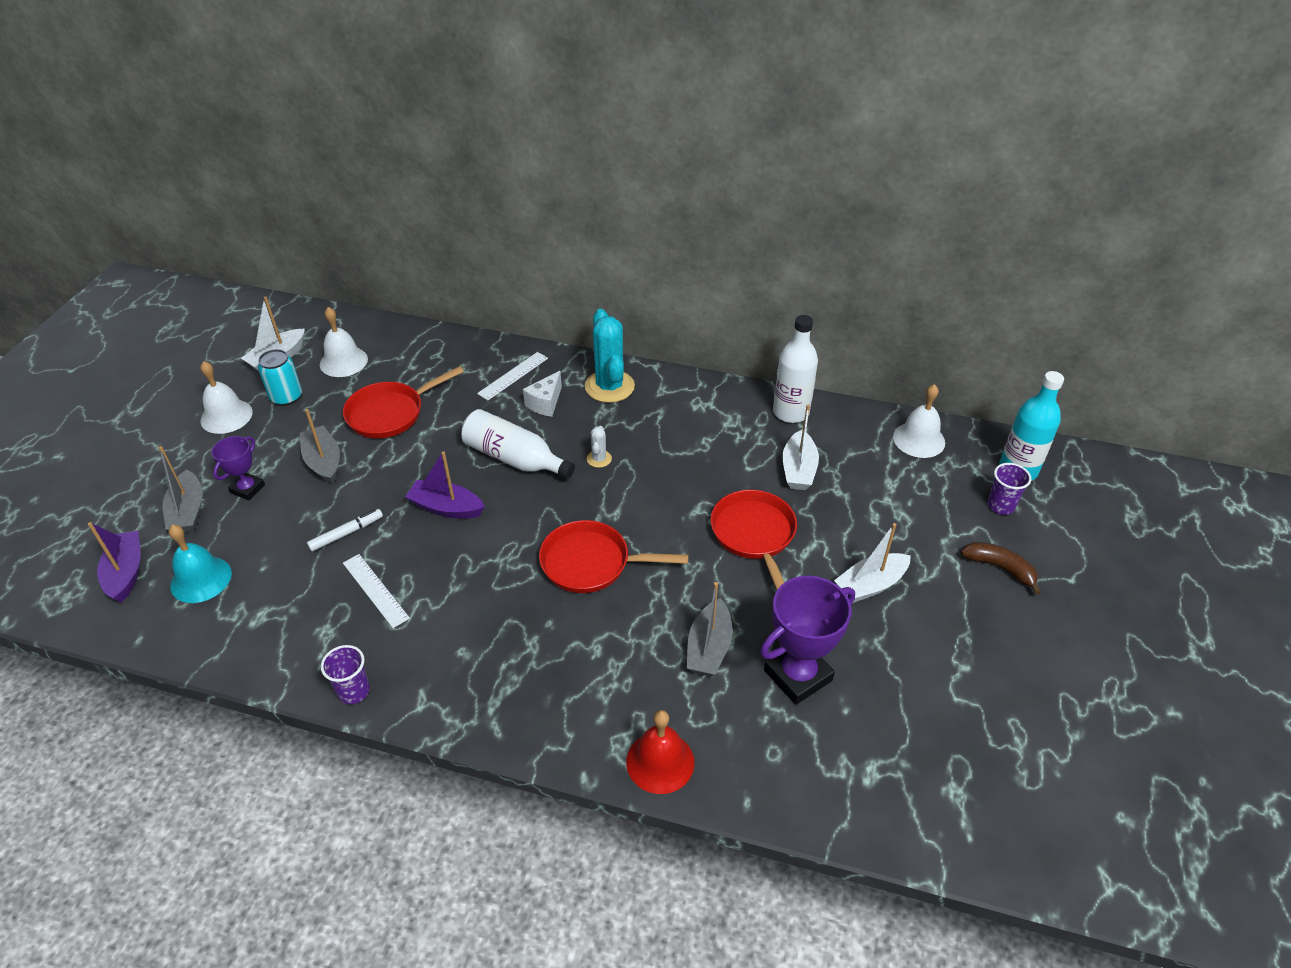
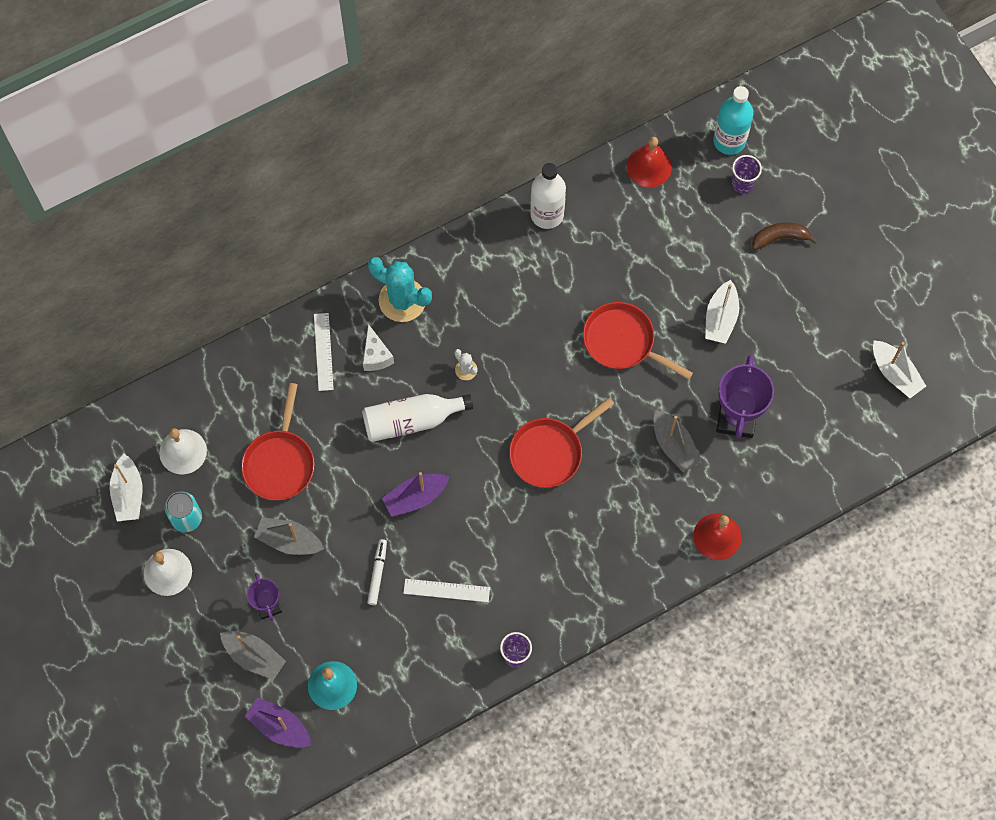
camera: 45 degrees left, 25 degrees up
(798, 469) = (599, 263): white boat -> white boat (895, 373)
(919, 439) = (649, 166): white bell -> red bell

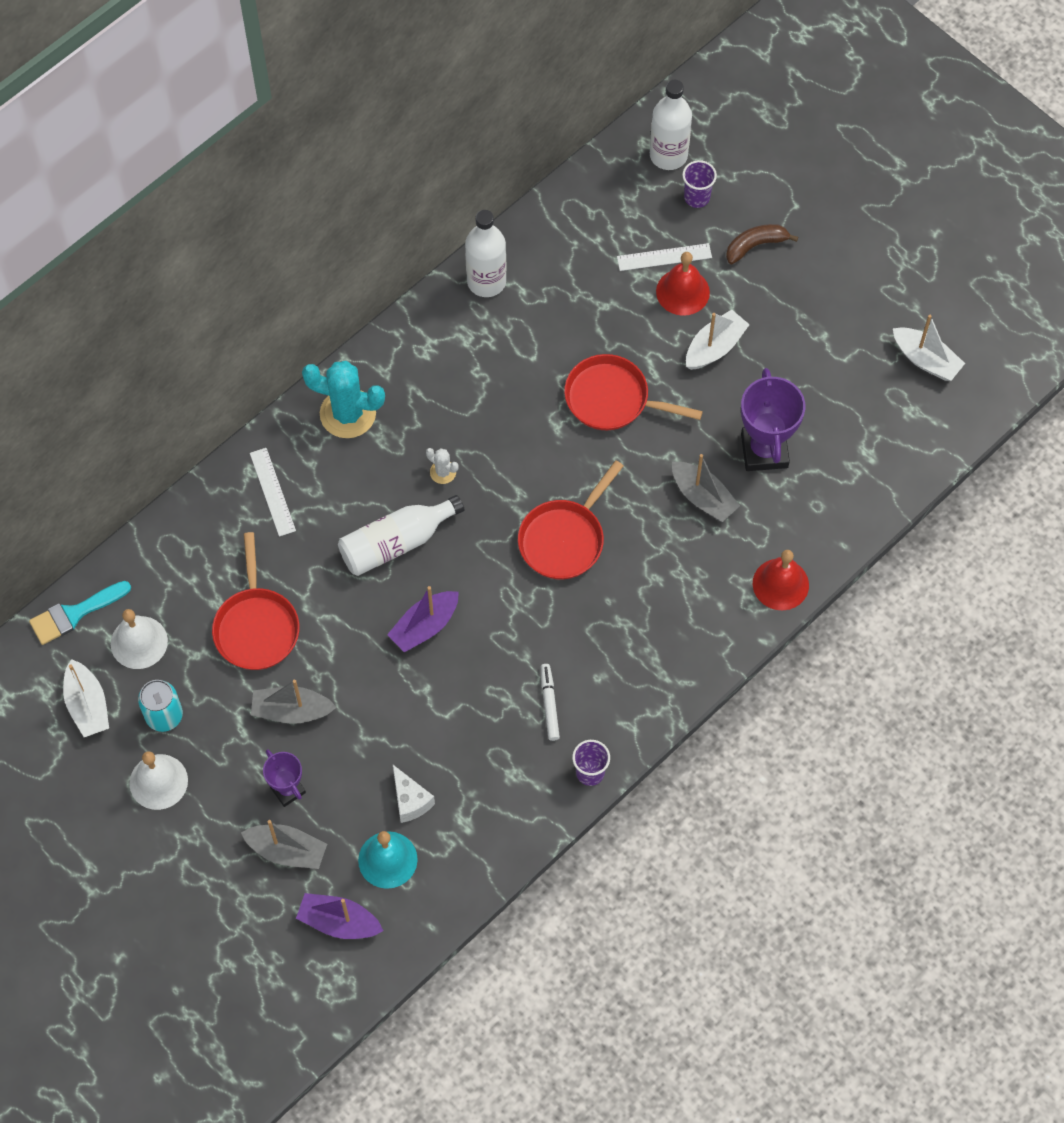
camera: 15 degrees left, 5 degrees down
(138, 414) = (74, 614): none -> turquoise brush
(376, 356) = (334, 481): white cheese -> white cheese (410, 801)
(377, 573) = (405, 721): white marker -> white marker (549, 704)
(446, 590) = (490, 720): white ruler -> white ruler (664, 257)
(649, 166) = (586, 203): red bell -> red bell (682, 292)
(720, 318) = (715, 347): white boat -> white boat turned 135 degrees counterclockwise
(729, 141) = (668, 155): turquoise bottle -> white bottle

